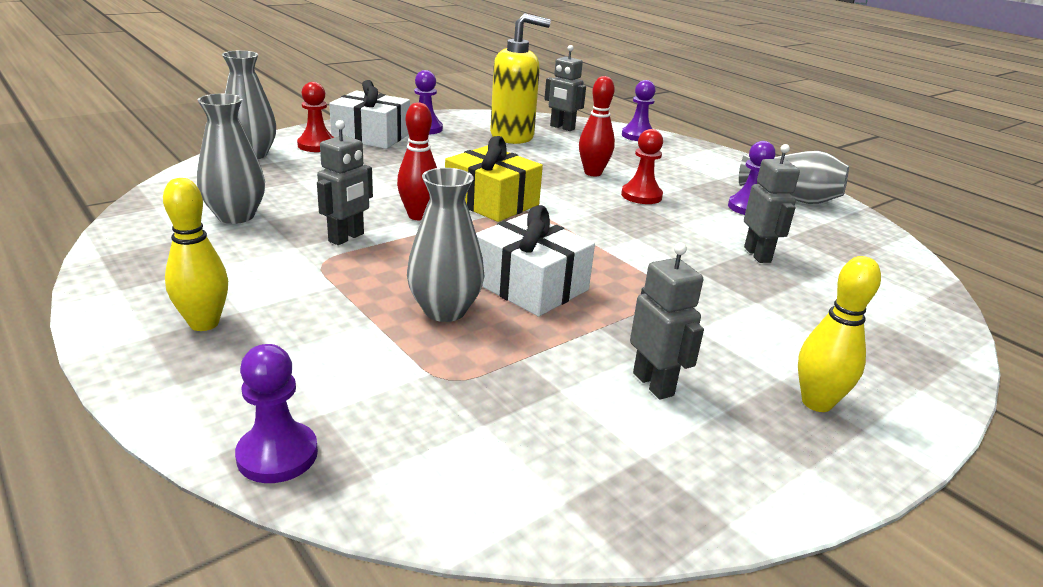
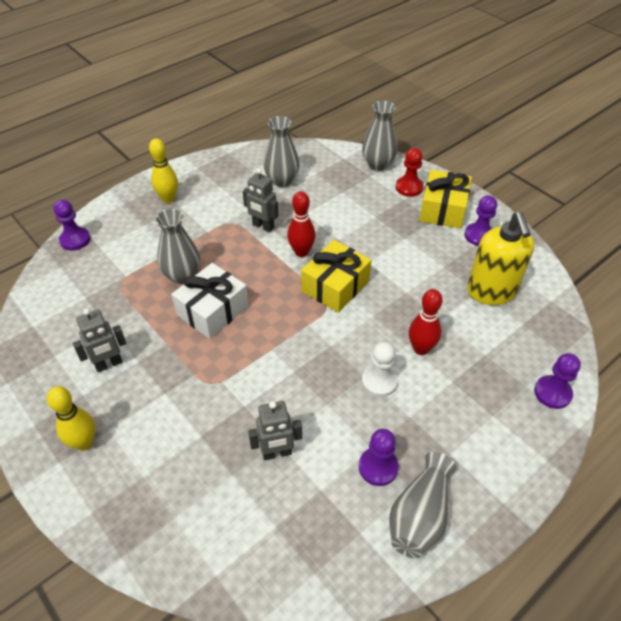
camera: 90 degrees right, 20 degrees up
(371, 136) = (443, 209): white gift -> yellow gift
(562, 127) = (540, 328): grey robot -> none
(641, 196) = (379, 381): red pawn -> white pawn

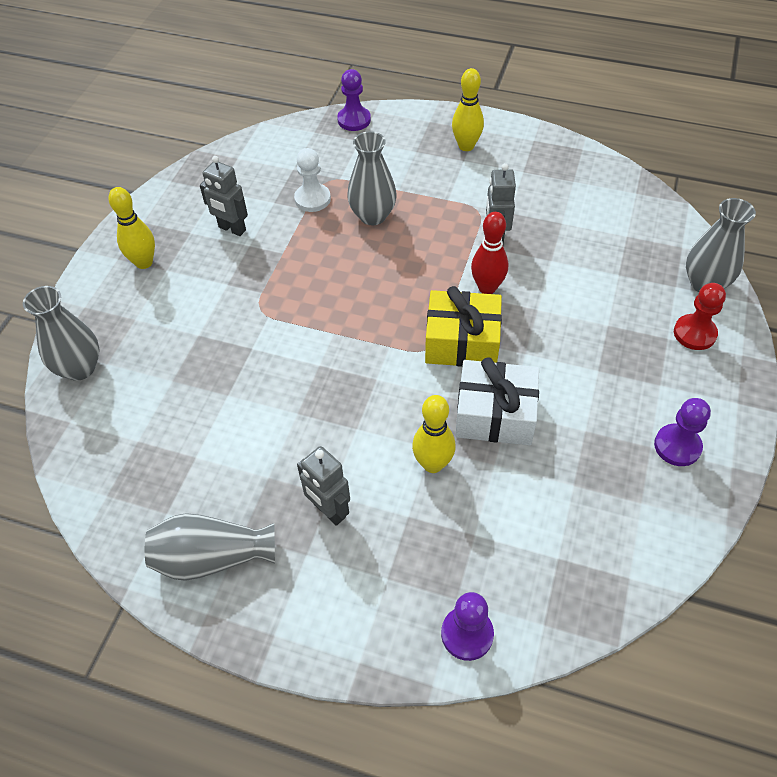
camera: 60 degrees right, 5 degrees up
(212, 310) = (347, 262): white gift -> white gift (495, 414)
(277, 453) = (214, 401): grey robot -> grey robot (329, 511)
(282, 180) = (583, 214): grey vase -> grey vase (80, 368)
(378, 467) = (248, 494): purple pawn -> none
(379, 381) = (357, 445): white pawn -> white pawn (312, 199)
(421, 349) = (433, 464): red bowling pin -> yellow bowling pin
(443, 209) = (689, 386): yellow gift -> none
(491, 291) = (585, 500): yellow soap dispenser -> none

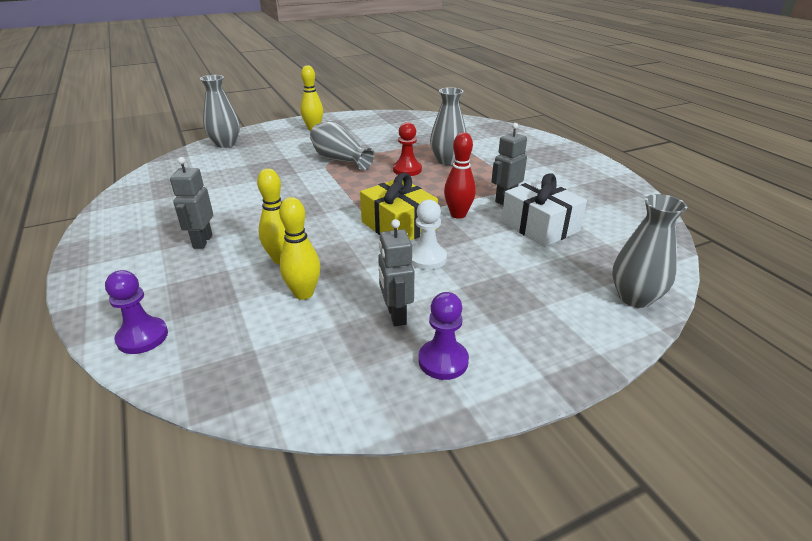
camera: 45 degrees right, 20 degrees down
(212, 557) = (132, 223): grey vase -> grey vase (340, 160)
(232, 229) = (370, 136): grey robot -> grey robot (396, 315)
(312, 199) = (428, 143): white pawn -> white pawn (427, 258)
(354, 120) = (505, 129): purple pawn -> none
(466, 146) = (556, 161): yellow bowling pin -> yellow bowling pin (303, 293)
(495, 414) = (355, 263): white gift -> white gift (540, 226)
(694, 333) = (574, 316): red pawn -> red pawn (407, 170)

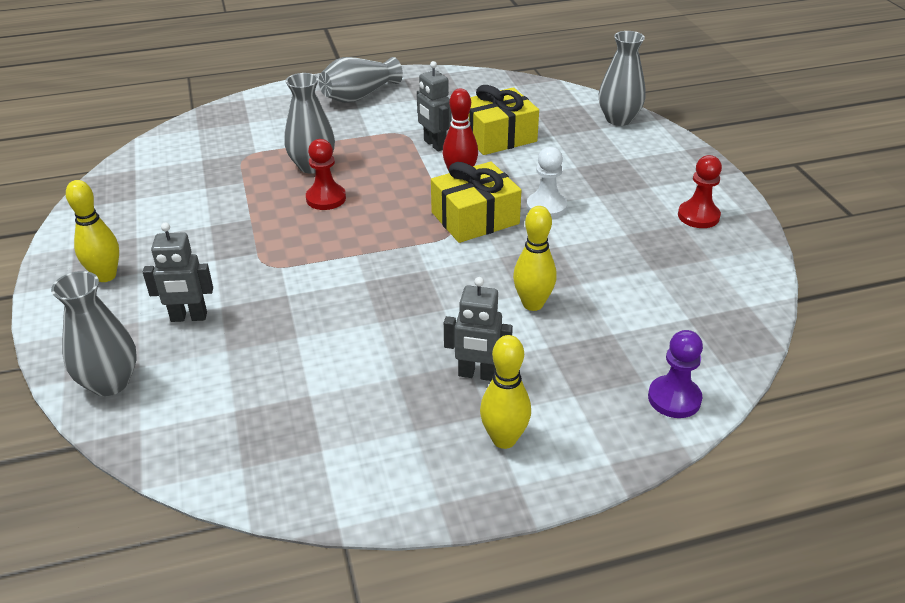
camera: 80 degrees left, 5 degrees up
(303, 293) = (602, 287): yellow bowling pin -> yellow bowling pin (504, 439)
(340, 160) = (263, 252): grey vase -> grey vase (359, 96)
(396, 315) = (639, 233): grey robot -> grey robot (189, 317)
(443, 361) = (698, 216): purple pawn -> red pawn
(540, 226) = (498, 136): white gift -> yellow gift

